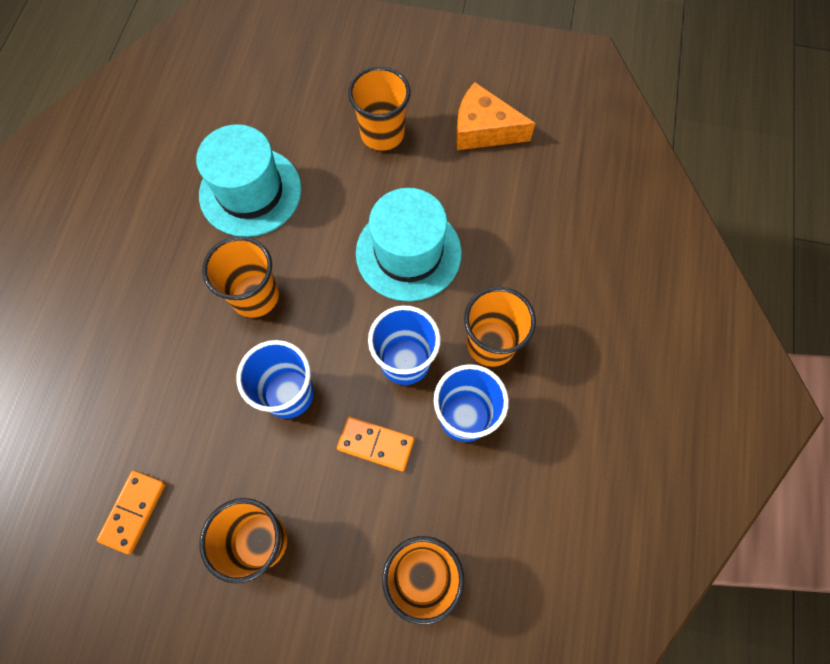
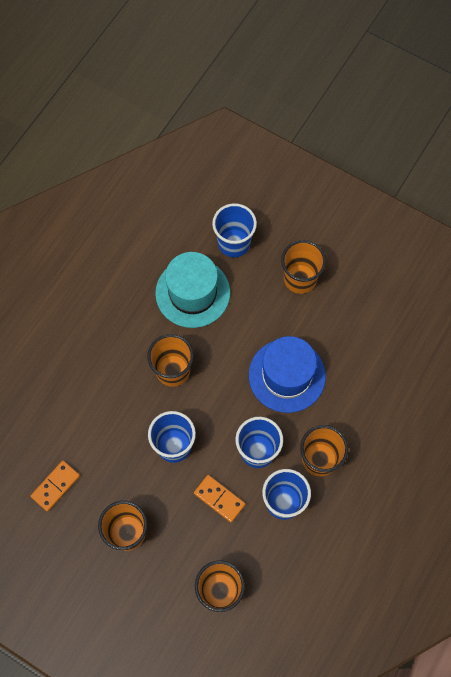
camera: 20 degrees right, 0 degrees up
(284, 118) = (234, 243): none -> blue cup
(408, 253) = (287, 375): turquoise hat -> blue hat
(483, 130) = (374, 300): orange cheese -> none

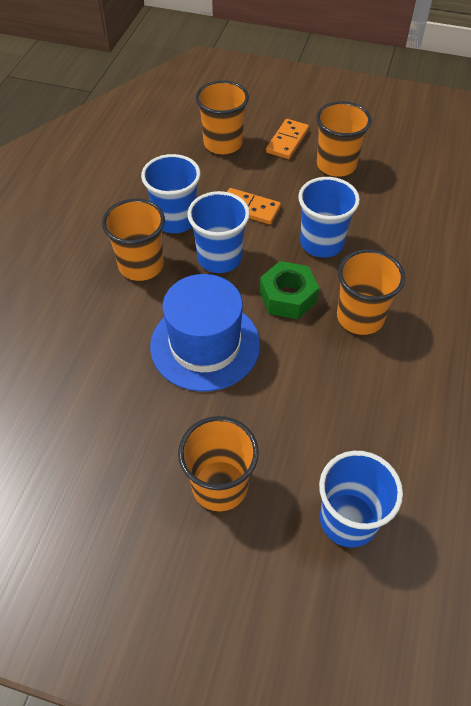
camera: 165 degrees right, 15 degrees down
(55, 486) = (433, 184): orange domino -> orange domino (287, 141)
(192, 293) = (379, 422): turquoise hat -> none
(217, 401) = (288, 297): none -> green nut

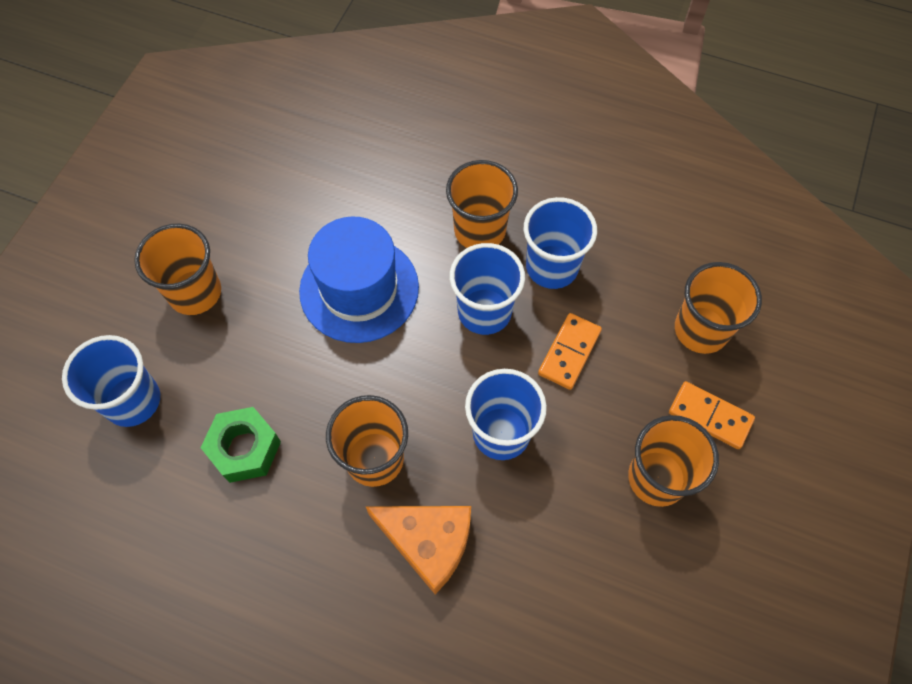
camera: 95 degrees right, 10 degrees up
(288, 297) = (416, 380): green nut -> green nut (244, 448)
(415, 279) = (428, 542): none -> orange cheese

